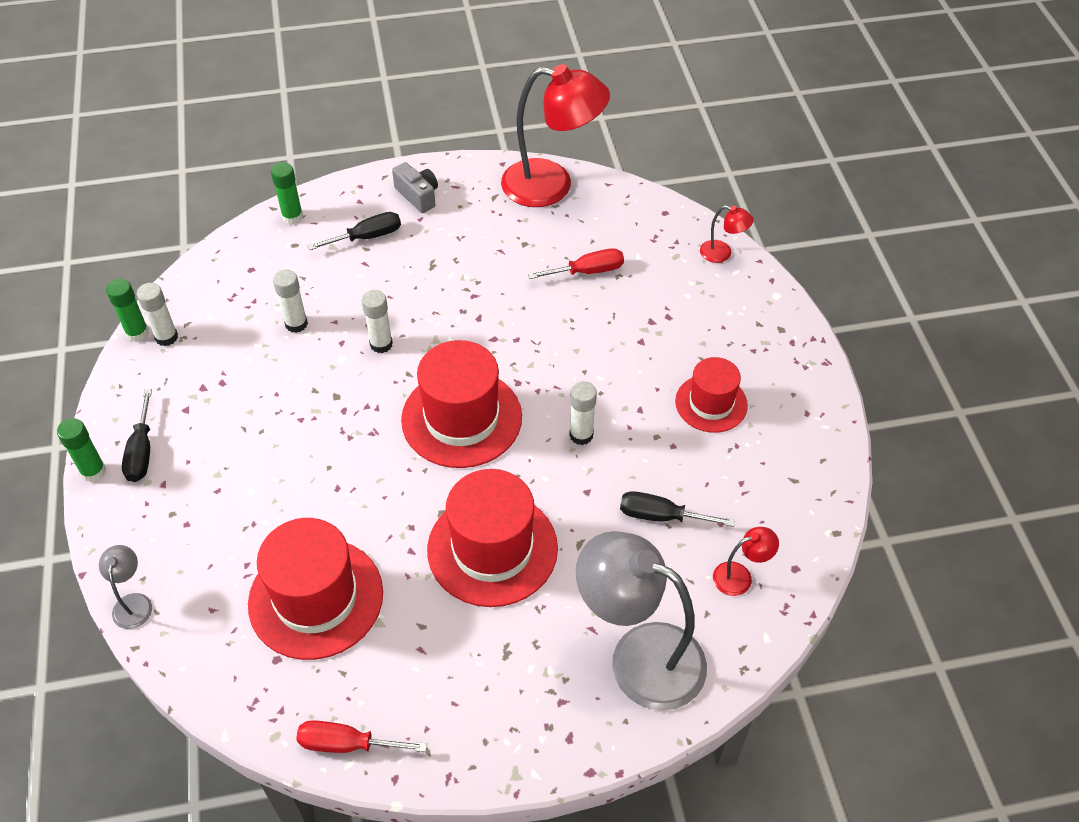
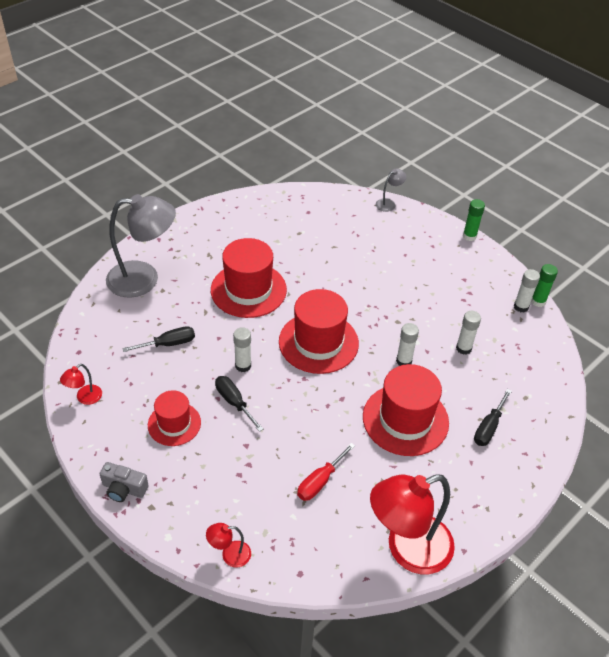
camera: 145 degrees right, 5 degrees down
(133, 603) = (388, 203): grey lamp -> grey lamp turned 90 degrees counterclockwise
(142, 451) = (459, 253): black screwdriver -> black screwdriver (234, 402)
(292, 217) = (551, 416): green glue stick -> none
(316, 598) = (313, 237): red hat -> red hat (405, 419)
(347, 744) = (252, 200): red screwdriver -> none
(418, 196) = (492, 481): grey camera -> grey camera (124, 489)
(740, 576) = (108, 334): red lamp -> red lamp (85, 398)

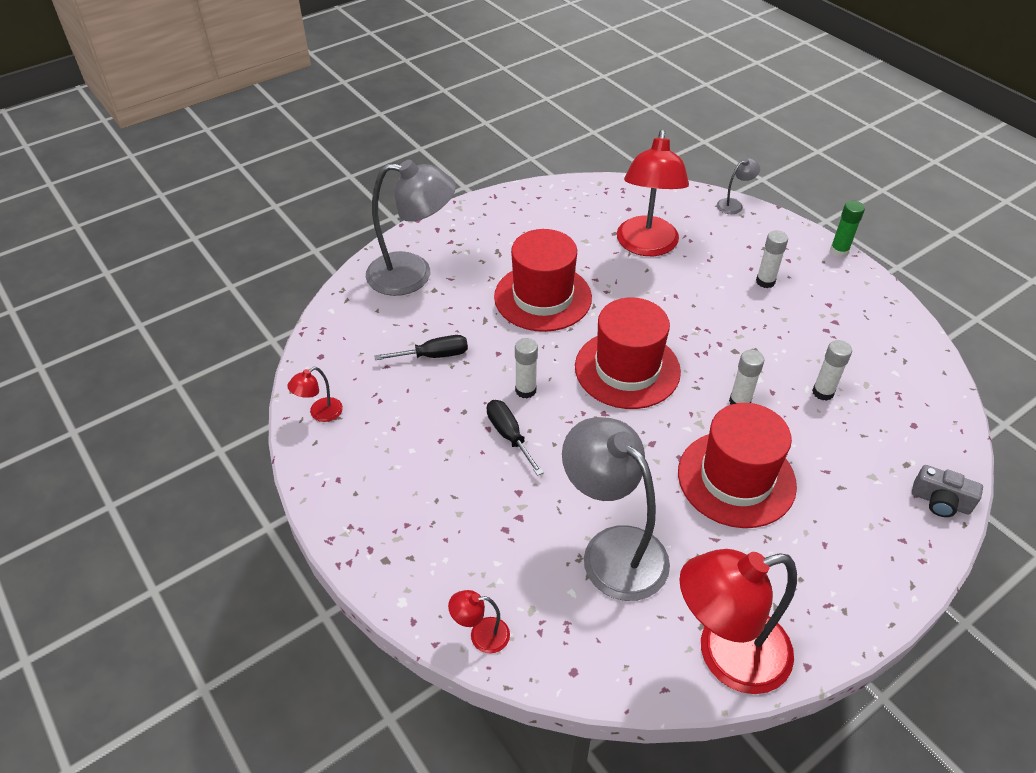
camera: 10 degrees right, 0 degrees up
(124, 489) = (353, 533): grey camera -> grey camera (940, 501)
(174, 424) = (428, 456): red hat -> none
(320, 481) = (612, 549): red screwdriver -> grey lamp
(324, 242) = (646, 246): none -> red lamp
(488, 427) = (852, 500): black screwdriver -> none
(521, 307) = (905, 345): white glue stick -> white glue stick (765, 281)
(538, 301) = (929, 340): green glue stick -> none

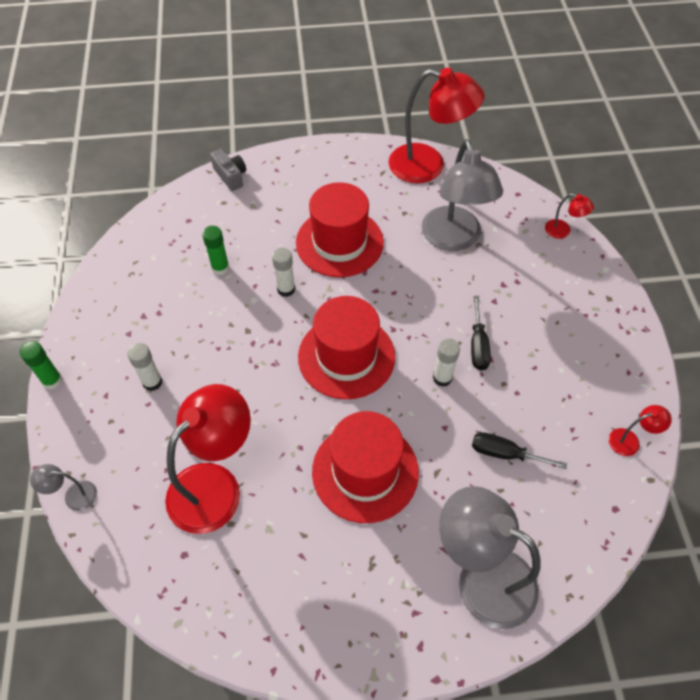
camera: 150 degrees left, 10 degrees up
(823, 392) = (220, 268): white glue stick -> green glue stick

